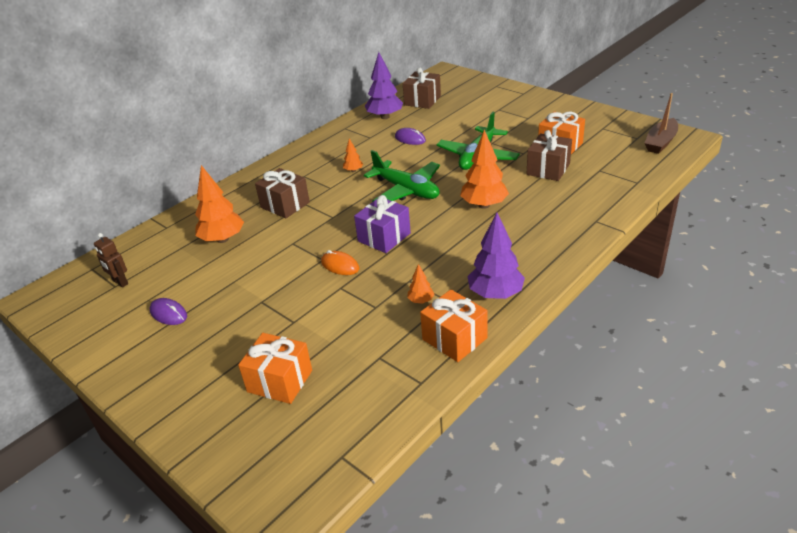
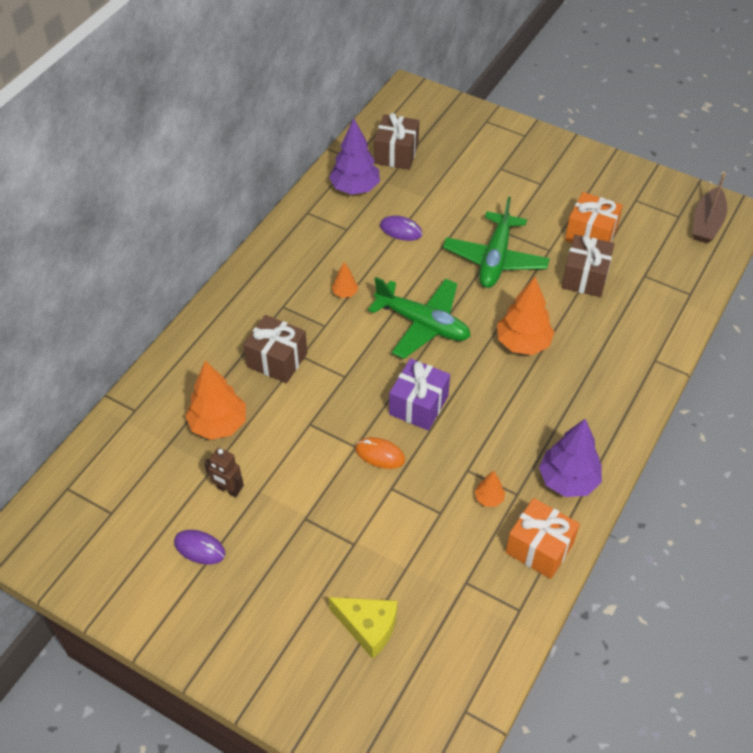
camera: 15 degrees left, 15 degrees up
(120, 282) = (115, 506): brown robot -> brown robot (228, 490)
(280, 381) = (368, 627): orange gift -> yellow cheese

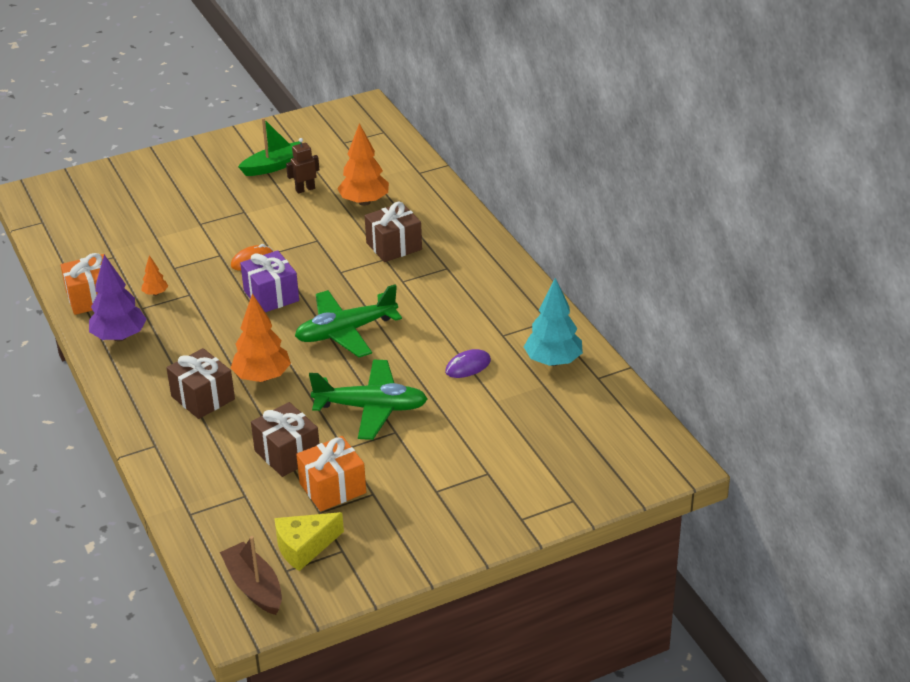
camera: 125 degrees right, 15 degrees down
(199, 548) = (275, 166): purple mouse -> green boat
(345, 293) = (426, 304): orange tree -> none
(355, 188) = (553, 361): purple tree -> turquoise tree
(368, 627) = (139, 208): yellow cheese -> yellow cheese (304, 547)
(396, 154) = (579, 409): brown gift -> brown gift (203, 398)
(495, 259) = (371, 408): green plane -> green plane turned 135 degrees clockwise

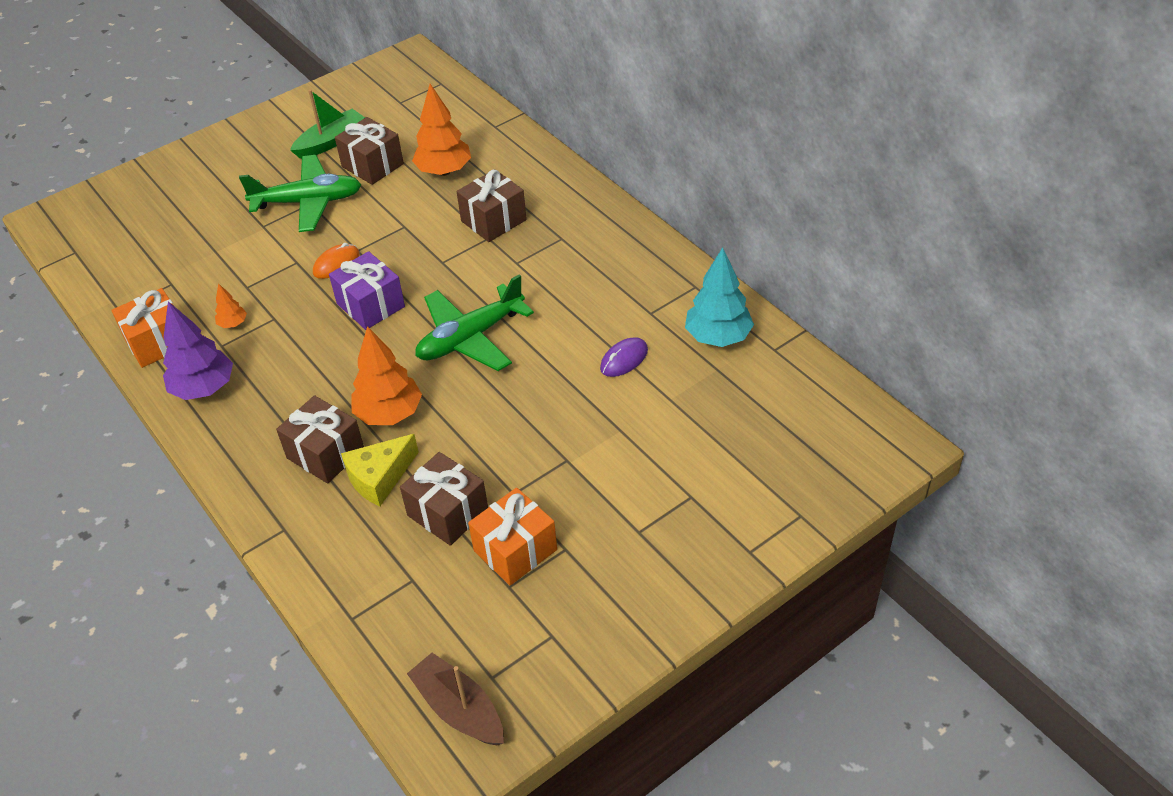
camera: 10 degrees left, 10 degrees up
(304, 547) = (505, 640): yellow cheese -> yellow cheese (380, 478)
(305, 189) = (372, 165): brown robot -> brown gift
(371, 408) = (529, 433): green plane -> green plane (308, 202)

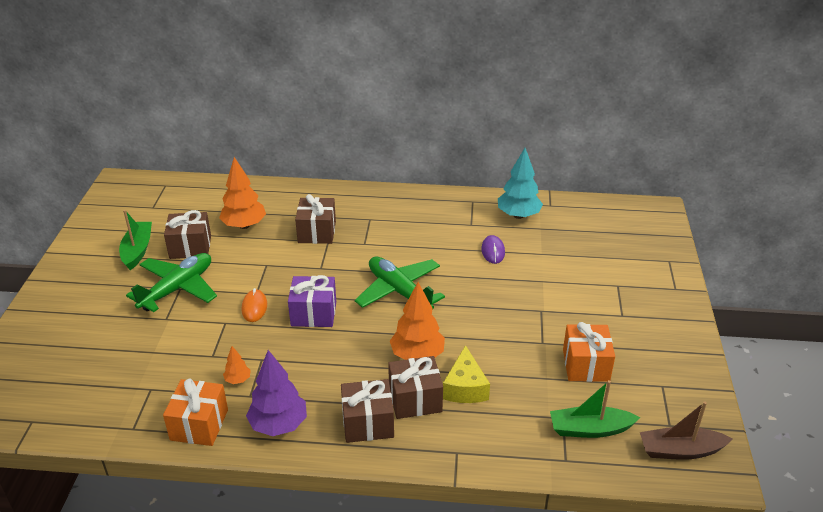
camera: 50 degrees left, 10 degrees down
(416, 612) = (590, 429): none -> green boat
(447, 512) = (527, 375): brown gift -> brown gift (368, 423)
(470, 337) = (399, 292): green plane -> green plane turned 135 degrees clockwise

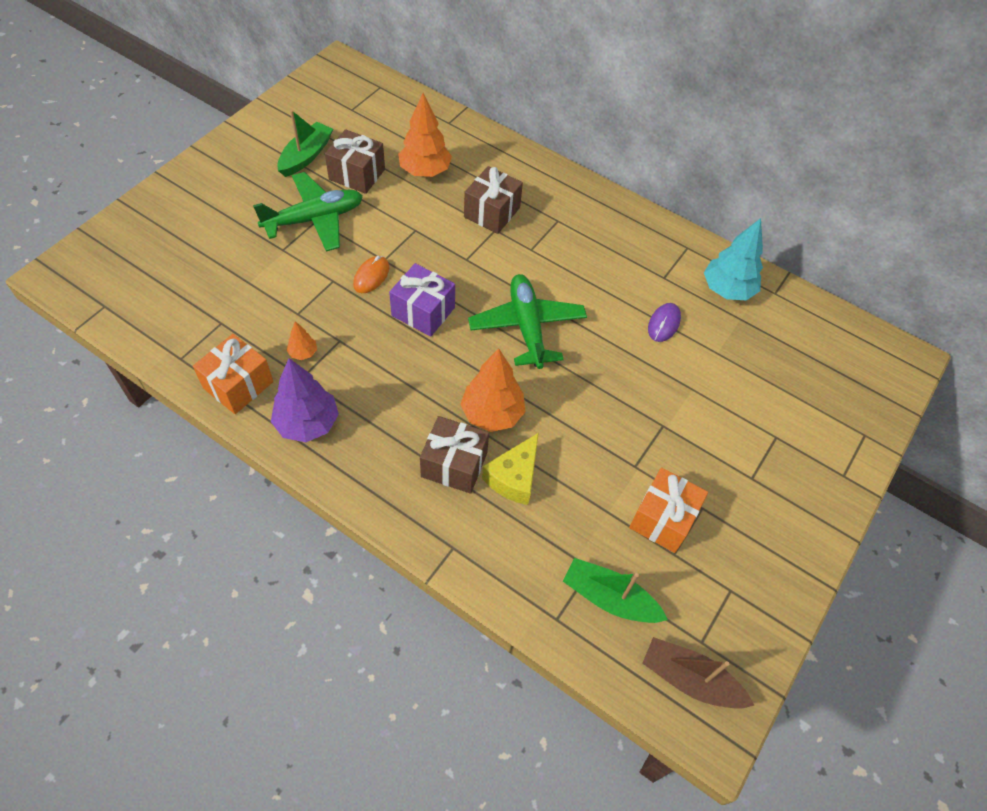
camera: 25 degrees right, 20 degrees up
(368, 423) = (390, 466): brown gift -> none

